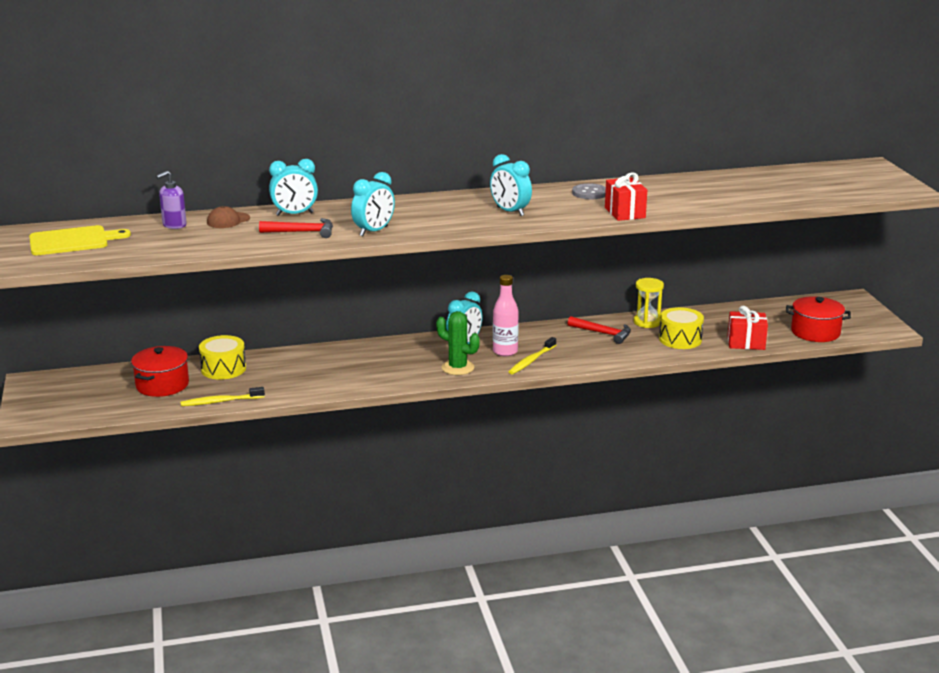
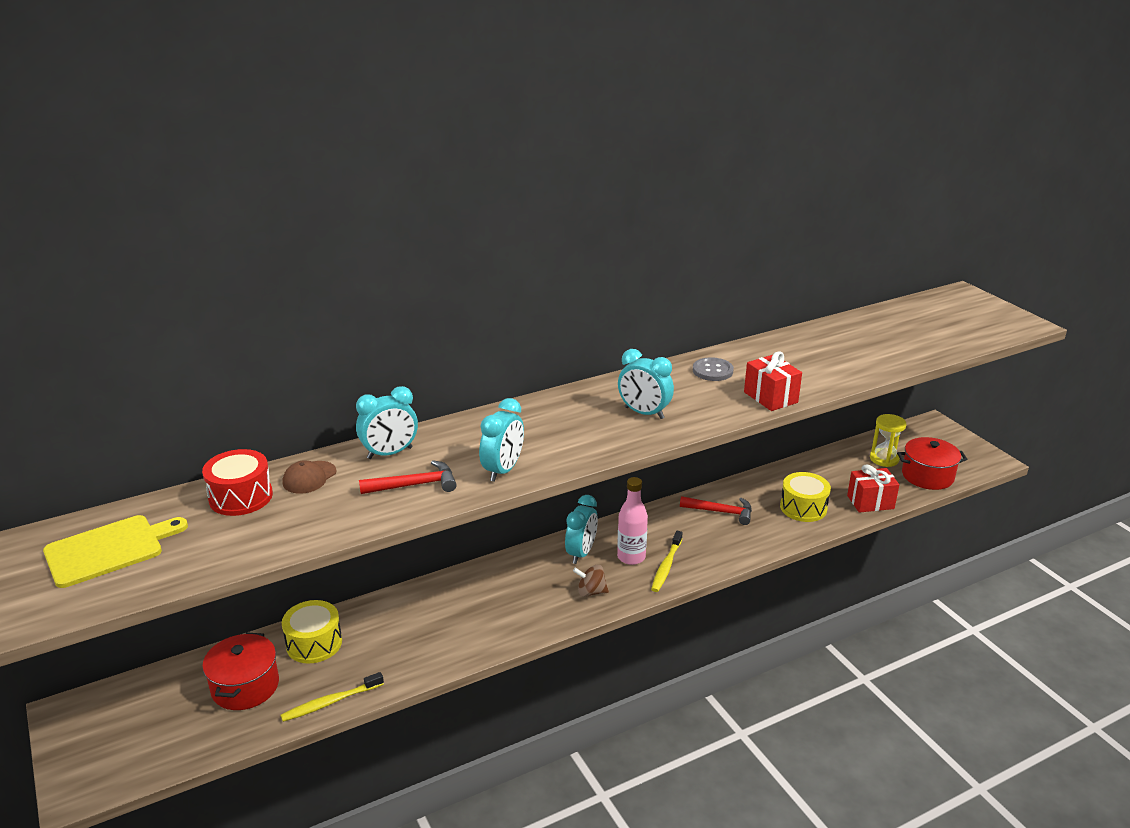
camera: 15 degrees left, 5 degrees up
(174, 225) = (241, 497): purple soap dispenser -> red drum
(457, 368) = (591, 592): green cactus -> brown spinning top
(647, 322) = (757, 488): yellow hourglass -> yellow hourglass (884, 459)

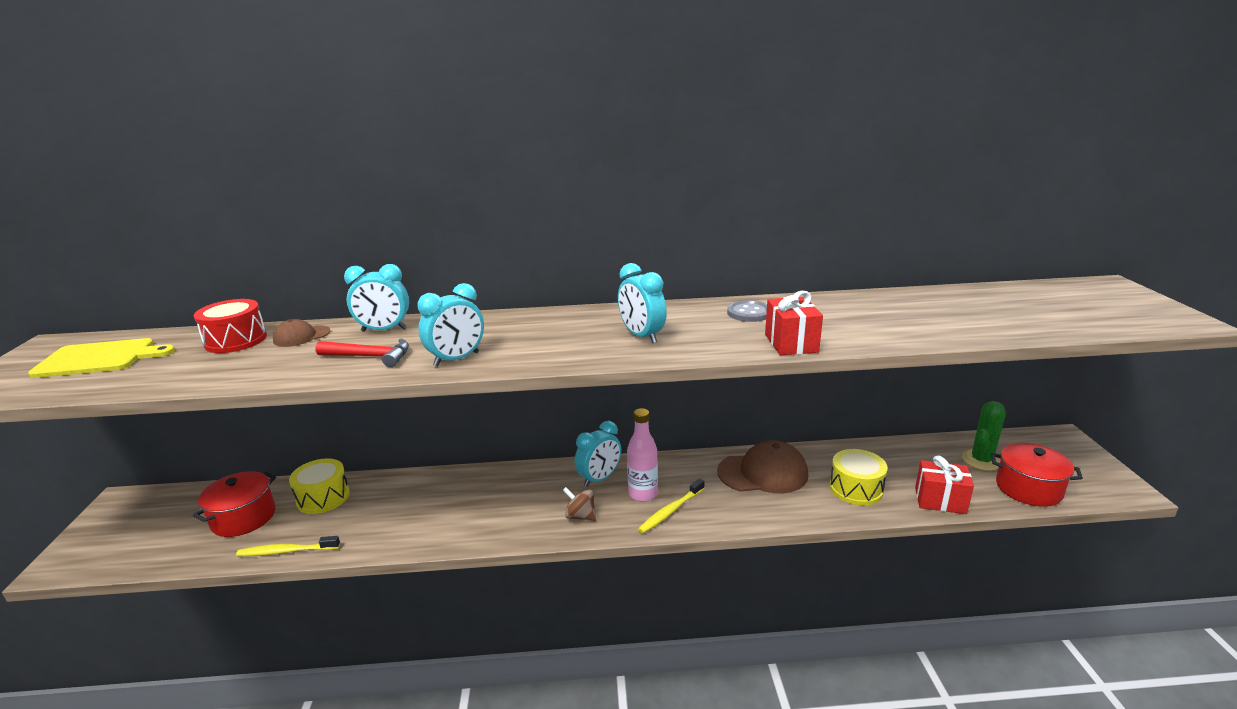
camera: 25 degrees right, 5 degrees down
(721, 512) = (763, 473): red hammer -> brown cap
(884, 459) = (981, 460): yellow hourglass -> green cactus

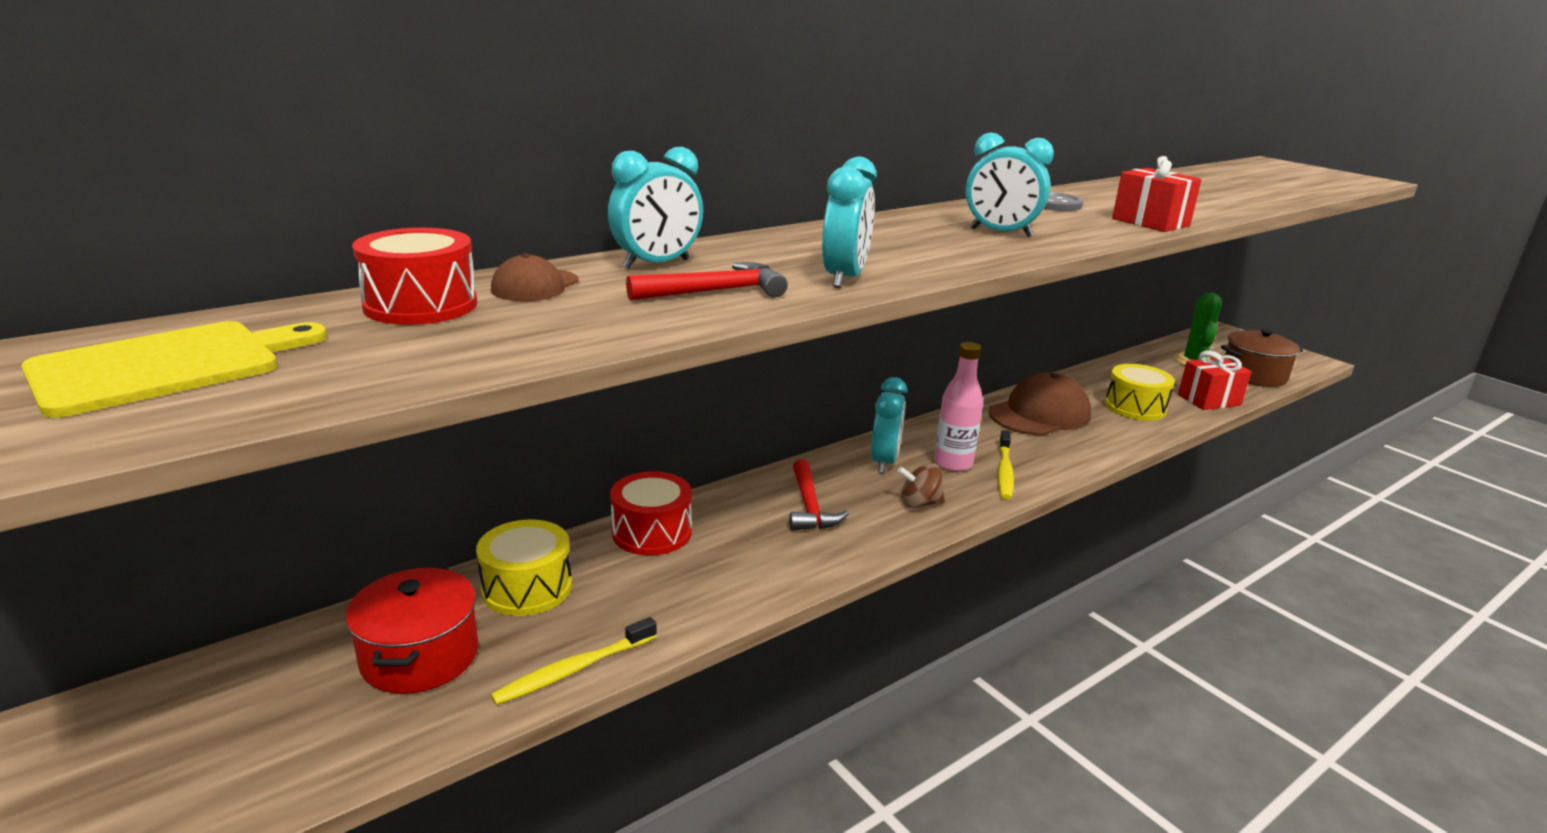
camera: 35 degrees left, 0 degrees up
(414, 485) = (652, 532): none -> red drum
(513, 496) = (810, 507): none -> red hammer
(1028, 488) = (1253, 375): red pot -> brown pot

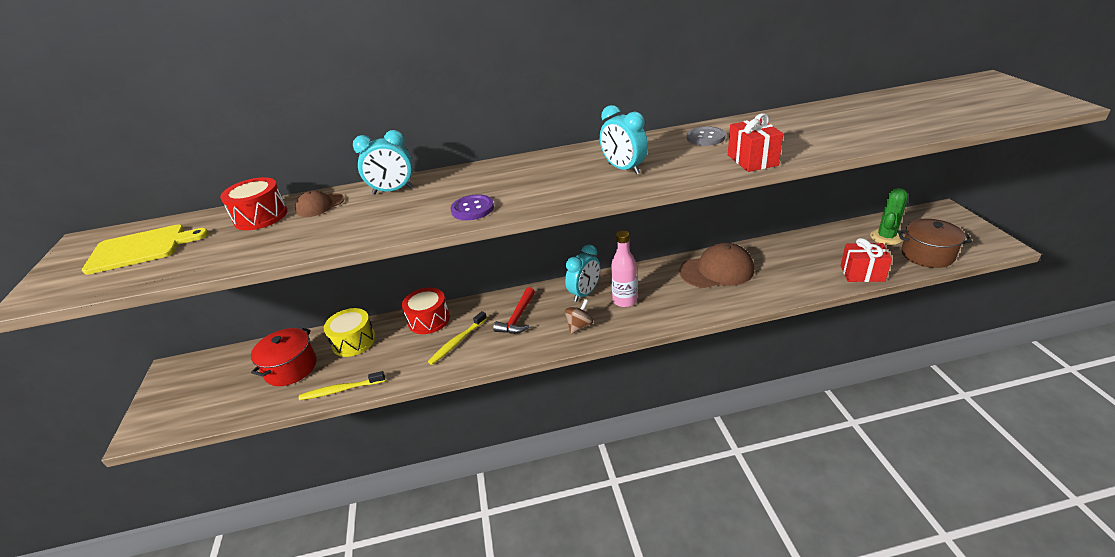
camera: 30 degrees right, 10 degrees up
(715, 292) = (393, 216): red hammer -> none
(845, 278) = (472, 209): turquoise clock -> purple button
(919, 504) = (579, 326): brown spinning top -> brown spinning top turned 105 degrees clockwise
(1004, 471) = (652, 311): yellow toothbrush -> yellow toothbrush (457, 342)
(1135, 407) = (794, 273): yellow drum -> none

